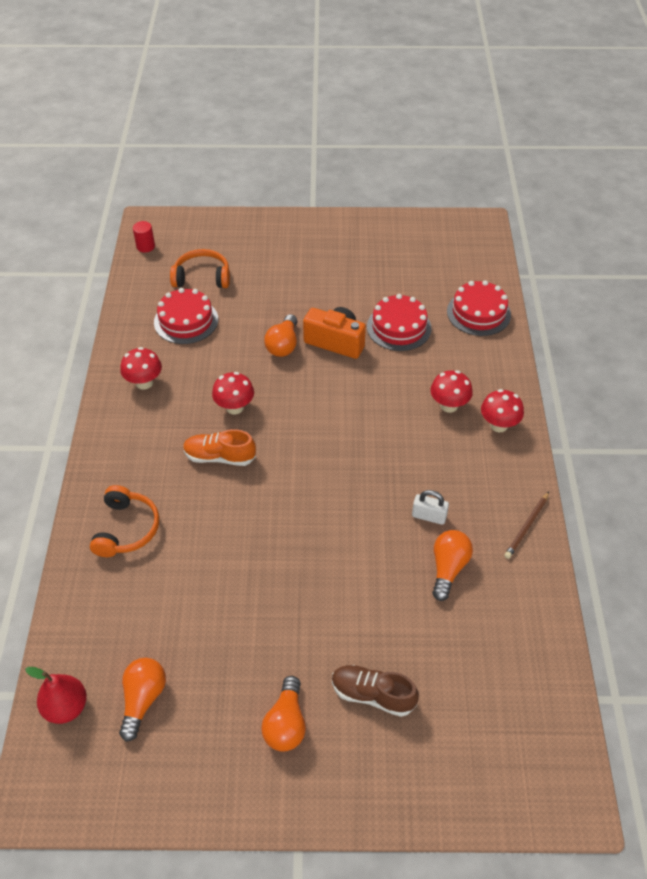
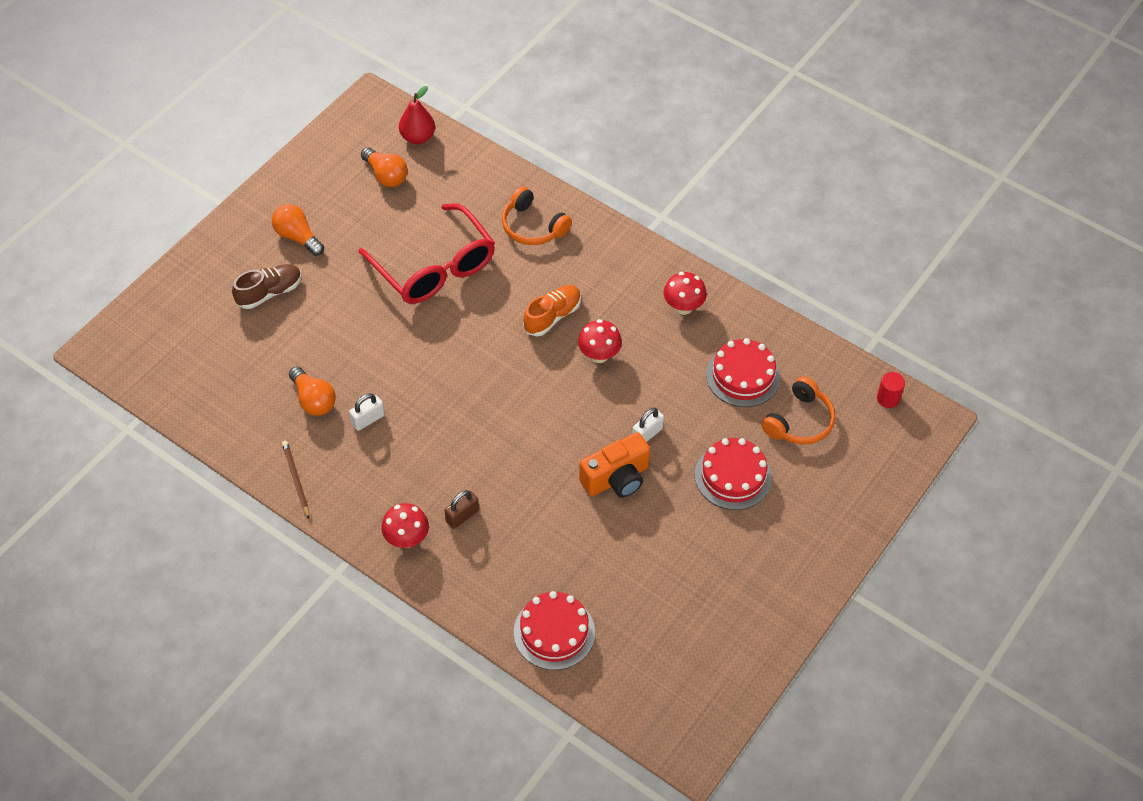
camera: 125 degrees right, 5 degrees up
(232, 573) = (435, 268): none -> red glasses
(283, 345) = (647, 434): orange light bulb -> white padlock
(399, 327) = (592, 545): red cake -> red cake (733, 476)
(449, 405) = (462, 516): red mushroom -> brown padlock

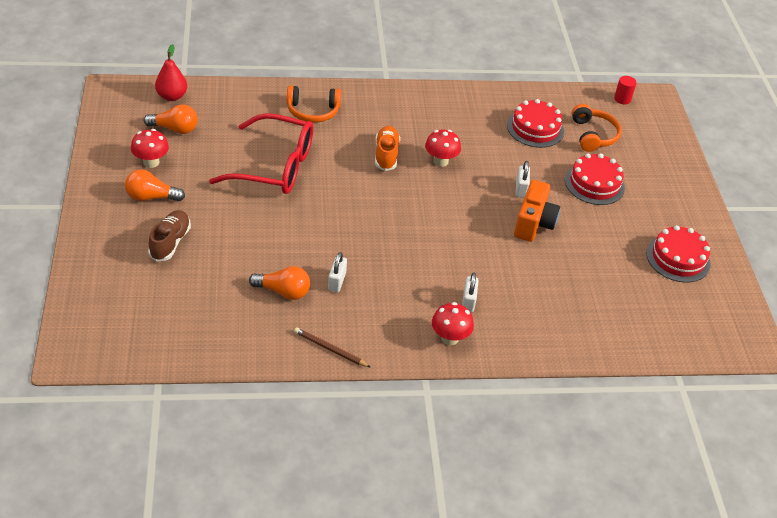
camera: 45 degrees left, 10 degrees down
(462, 516) = (468, 301): brown padlock -> white padlock
(554, 632) = (604, 333): red cake -> red cake (678, 258)
(683, 307) = (458, 110): red mushroom -> red mushroom (151, 162)

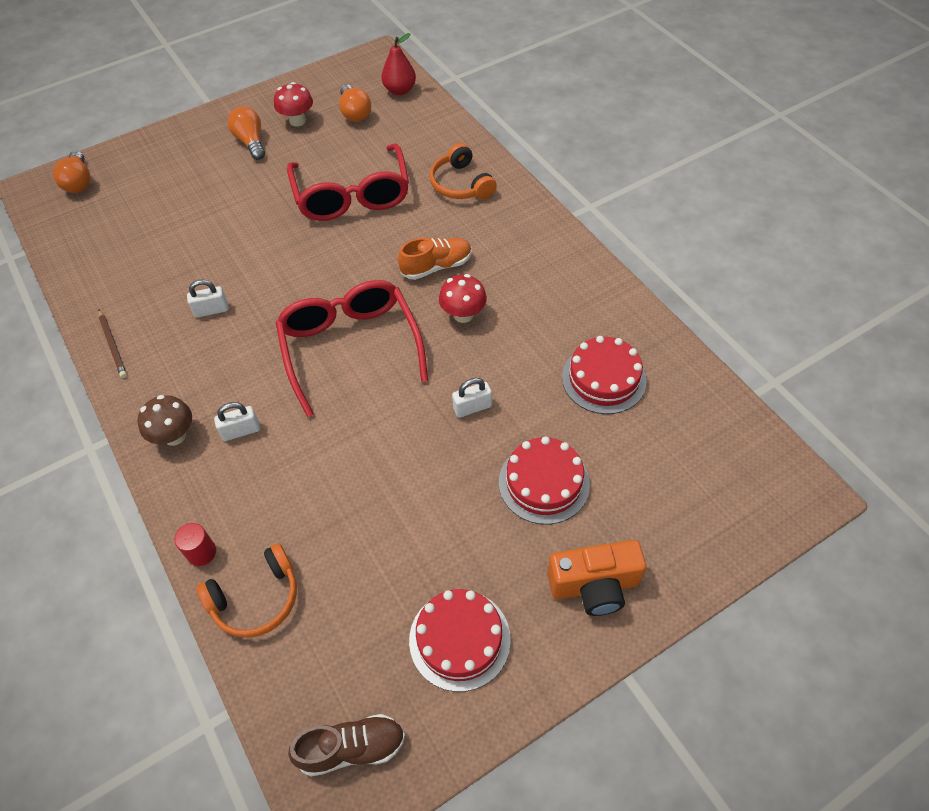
camera: 70 degrees right, 10 degrees up
(170, 242) = (199, 179): brown shoe -> brown shoe (352, 748)
(283, 291) = (175, 278): orange light bulb -> orange light bulb (79, 182)
(330, 349) = (113, 345): brown pencil -> brown pencil turned 150 degrees clockwise
(430, 222) = (350, 347): none -> red glasses
(449, 338) = (175, 436): red mushroom -> brown mushroom
(533, 223) = (416, 443): orange camera -> orange camera (594, 586)
(593, 135) = (647, 446): orange headphones -> orange headphones (256, 599)
(622, 99) = (762, 452): red cylinder -> red cylinder (201, 552)

